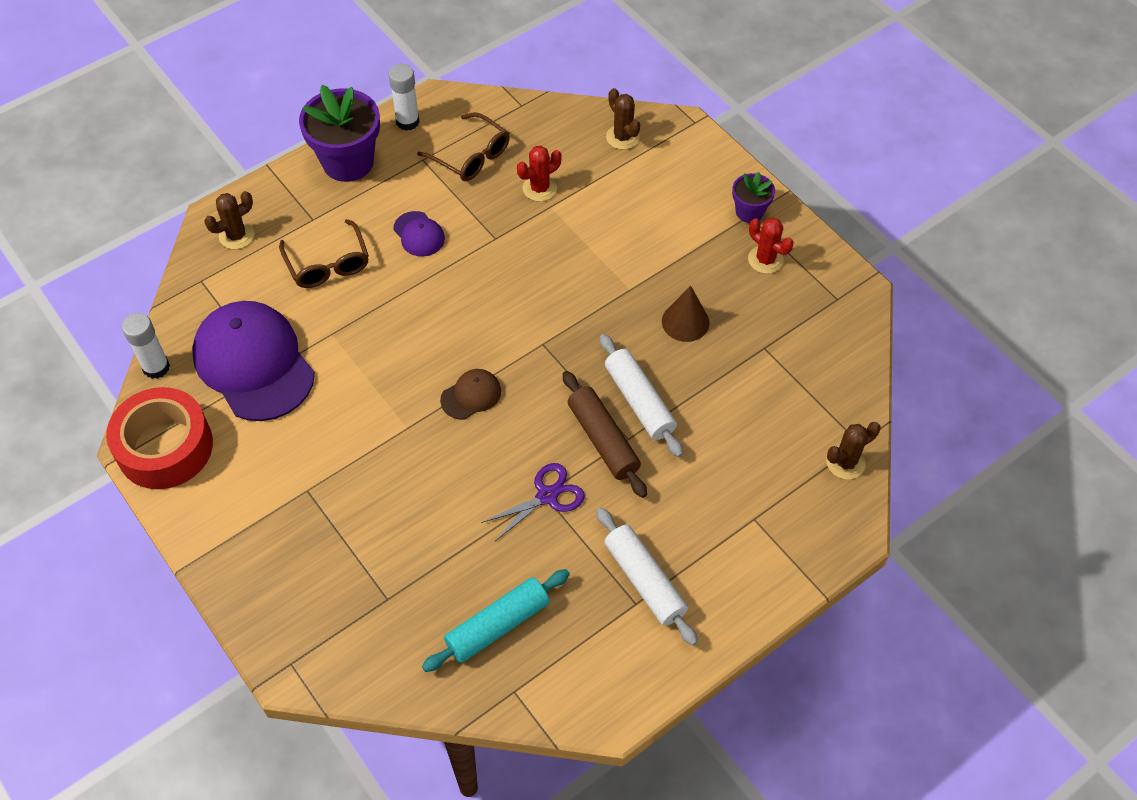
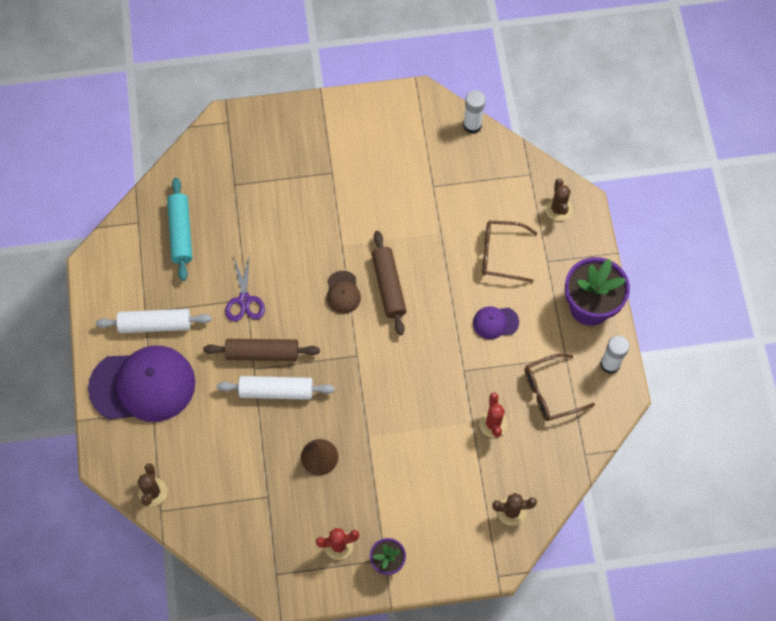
camera: 120 degrees right, 10 degrees up
(165, 447) = (409, 110): red tape -> none
(254, 363) = (443, 179): purple cap -> purple cap (143, 385)
(434, 353) = (388, 286): none -> brown rolling pin

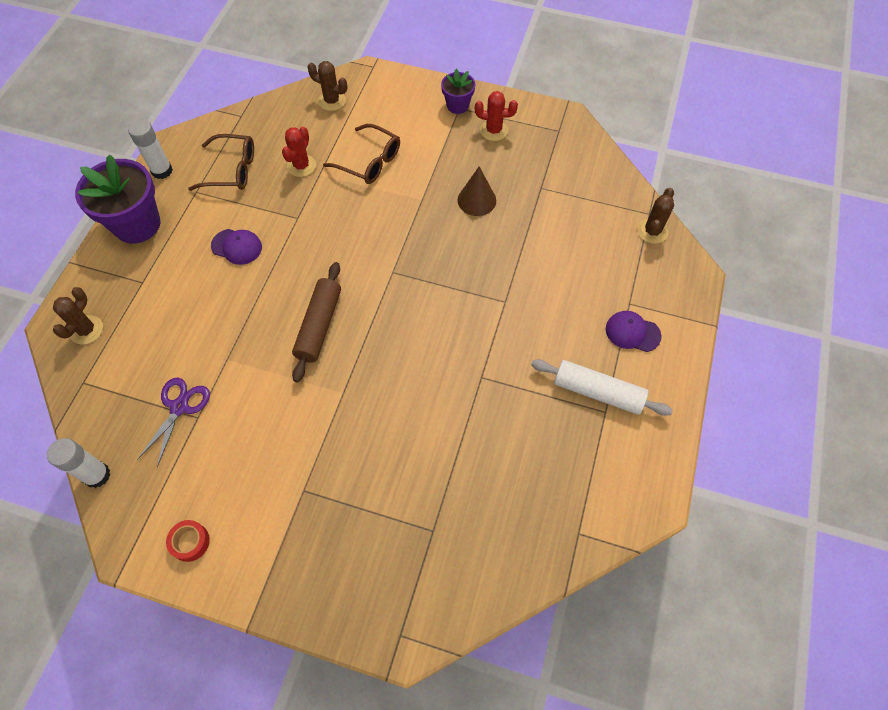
camera: 155 degrees left, 5 degrees down
(143, 385) = (632, 332): purple cap -> purple cap, size x0.44
(181, 232) = (527, 494): turquoise rolling pin -> none
(244, 300) = (484, 377): purple scissors -> purple scissors (179, 407)
(262, 353) = (489, 313): brown rolling pin -> none
(276, 391) = (491, 271): white rolling pin -> none
(343, 292) = (371, 339): brown cap -> none
(384, 115) = (190, 542): none -> red tape
(501, 254) = (181, 309): brown glasses -> brown glasses (369, 162)

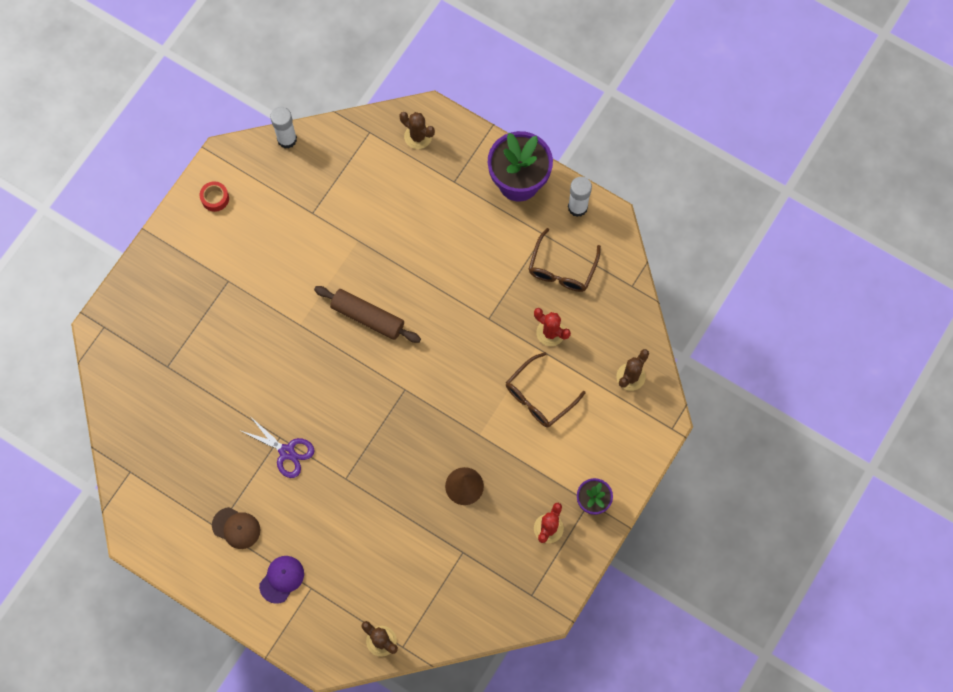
camera: 105 degrees right, 10 degrees up
(179, 407) = (325, 200): purple scissors -> purple scissors (286, 452)
(237, 247) = (470, 262): purple cap -> none
(597, 392) = (236, 528): white rolling pin -> brown cap

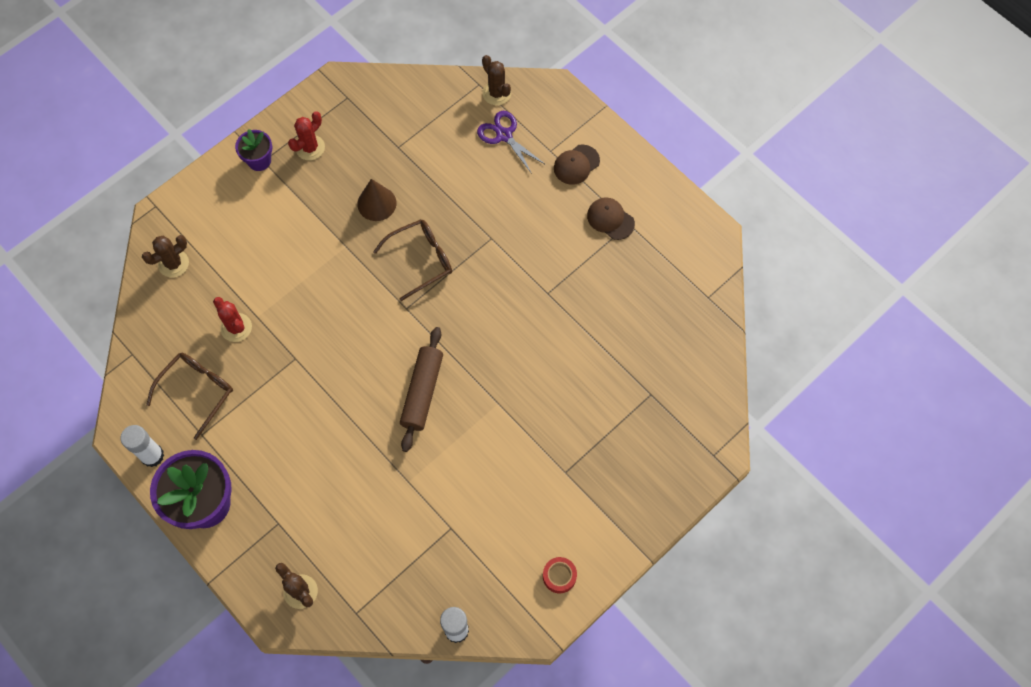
camera: 165 degrees left, 5 degrees down
(282, 579) = (576, 164): purple cap -> brown cap
(286, 452) = (543, 277): purple scissors -> purple scissors (504, 135)
(368, 317) = (422, 392): brown rolling pin -> brown rolling pin turned 60 degrees clockwise
(539, 396) = (273, 267): brown glasses -> brown glasses (421, 260)

